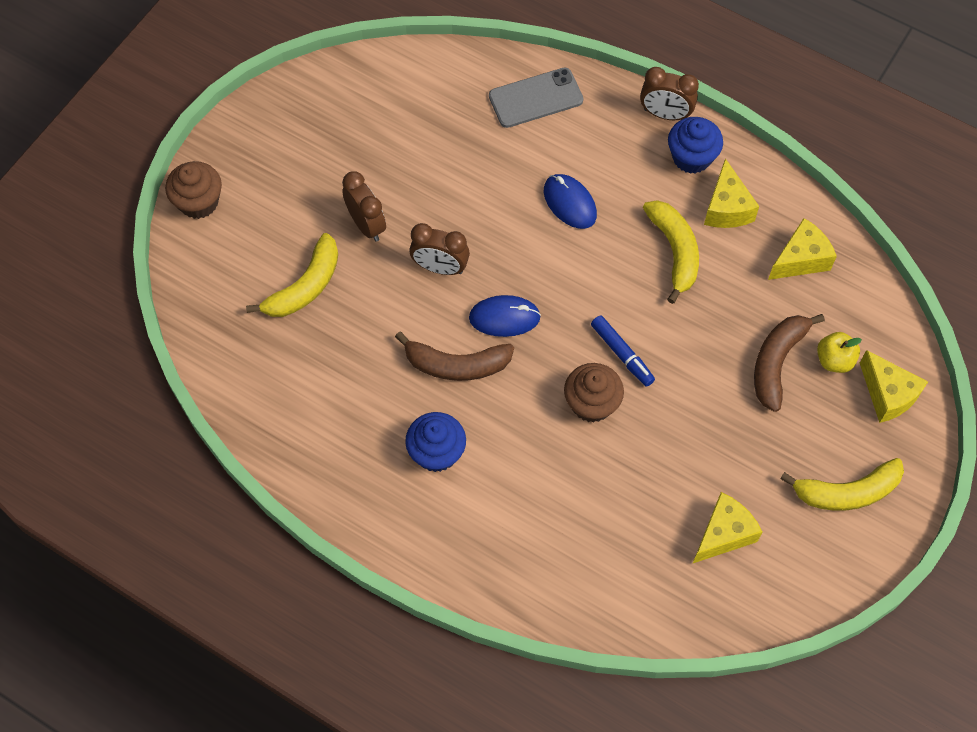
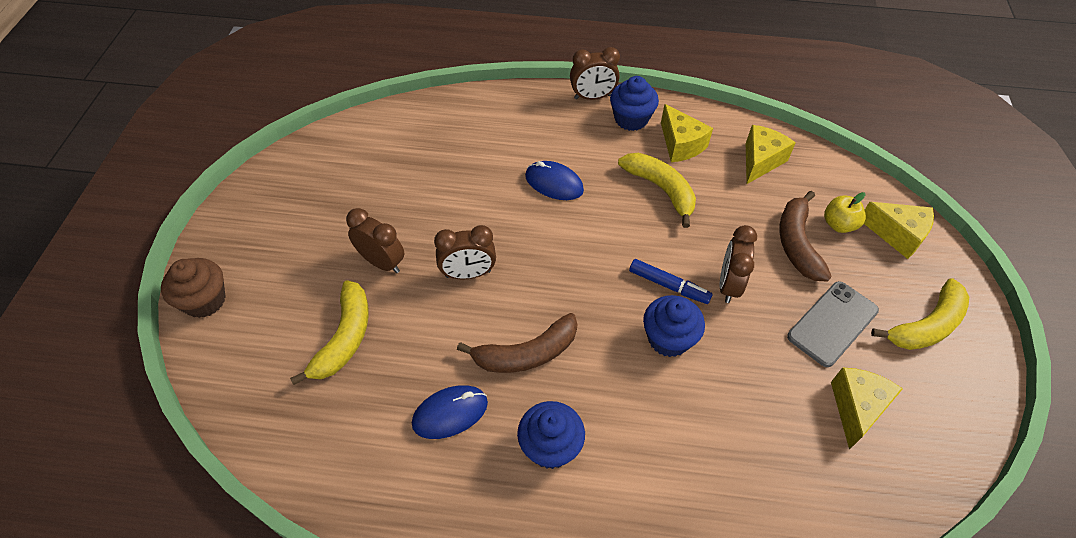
camera: 25 degrees left, 10 degrees down
(504, 318) = (549, 294): blue mouse -> blue mouse (450, 413)
(535, 98) = (483, 118): grey phone -> grey phone (832, 323)
(591, 403) = (668, 338): brown cupcake -> blue cupcake
(680, 376) = (728, 285): none -> brown clock

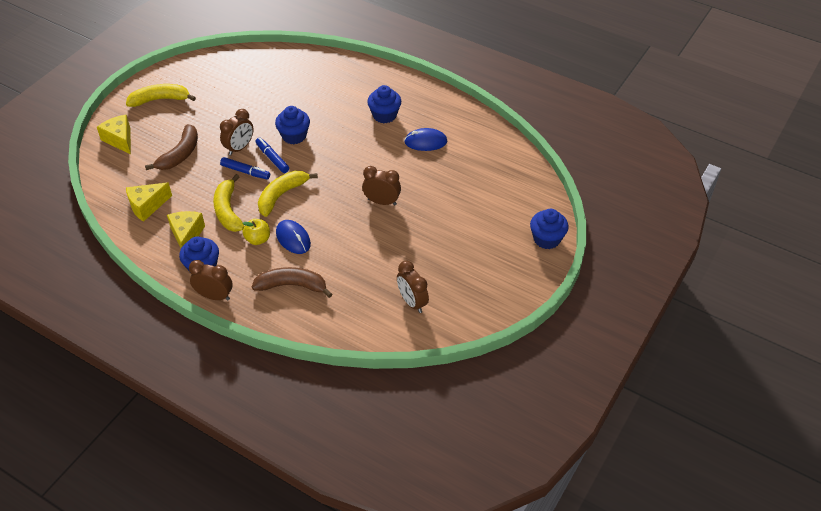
camera: 155 degrees left, 5 degrees down
(205, 300) = (546, 239): brown cupcake -> blue cupcake
(344, 338) = (468, 192): yellow banana -> yellow banana (281, 195)
(382, 262) = (431, 225): brown clock -> brown clock (412, 302)
(526, 353) = (372, 153): brown banana -> brown banana (292, 286)
(686, 250) = (245, 172): none -> blue marker
(832, 323) = (205, 115): grey phone -> none
(838, 224) = (145, 155): yellow apple -> yellow apple (258, 239)
(856, 408) = (232, 84): yellow cheese -> none

